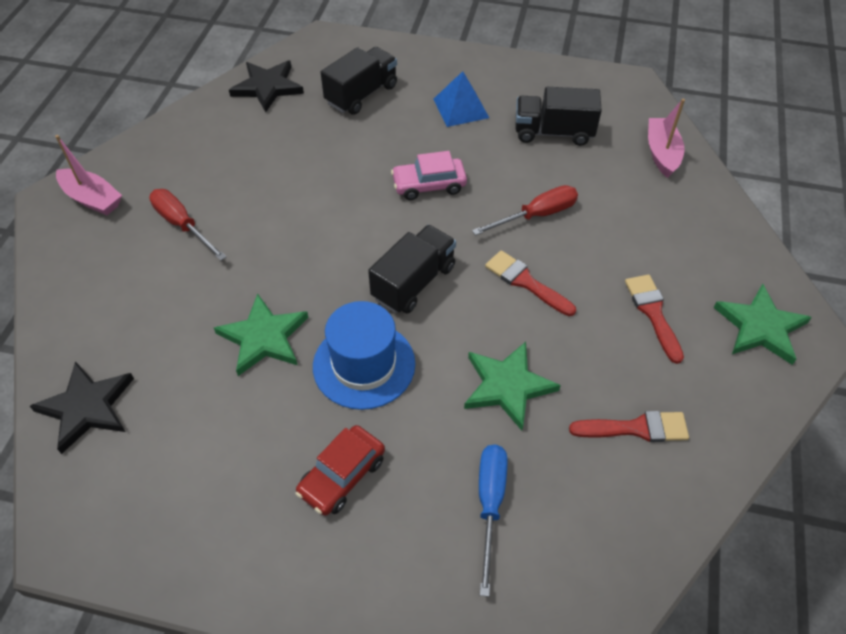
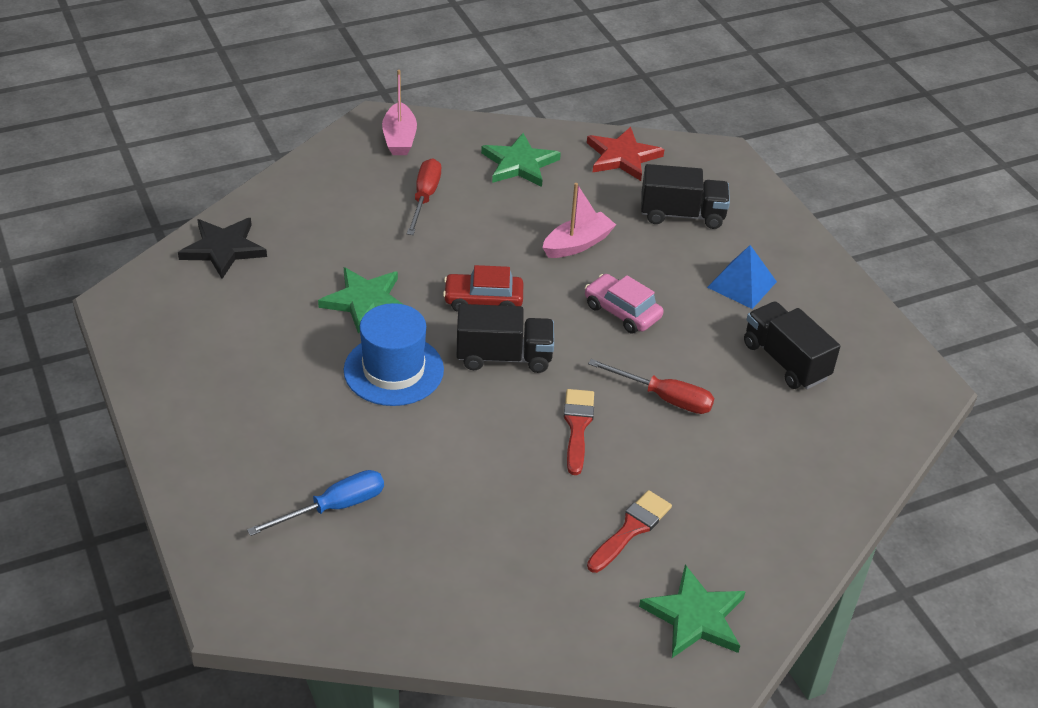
camera: 50 degrees right, 10 degrees down
(267, 87) = (622, 157): black star -> red star
(342, 476) = (285, 410): red car -> red car (483, 300)
(507, 386) = (454, 466): green star -> green star (519, 164)
(636, 428) = (490, 569): red brush -> none
(662, 153) = (850, 452): pink boat -> pink boat (577, 244)

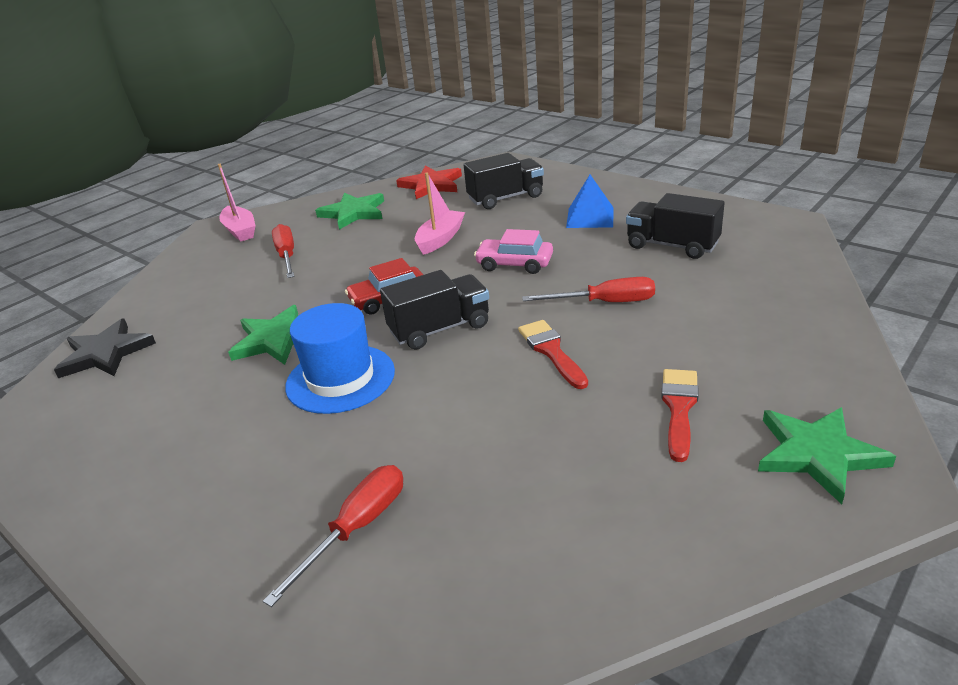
camera: 20 degrees left, 10 degrees down
(333, 507) = (356, 529): blue screwdriver -> red screwdriver

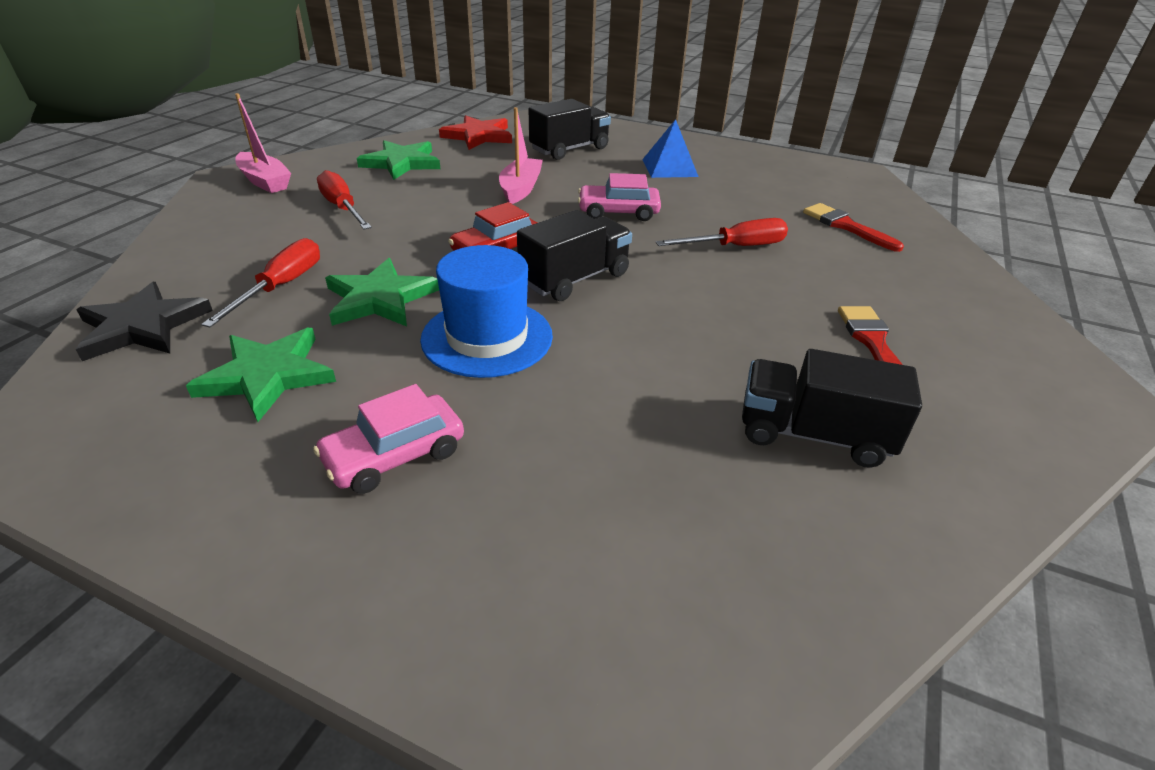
camera: 20 degrees left, 5 degrees up
(225, 471) = (394, 455): none -> pink car
(356, 529) = (605, 504): red screwdriver -> red screwdriver (281, 287)
(551, 351) = (711, 296): red brush -> red brush (846, 226)
(672, 246) = (767, 193): black truck -> black truck (813, 434)
(817, 454) = (1025, 376): green star -> green star (267, 376)

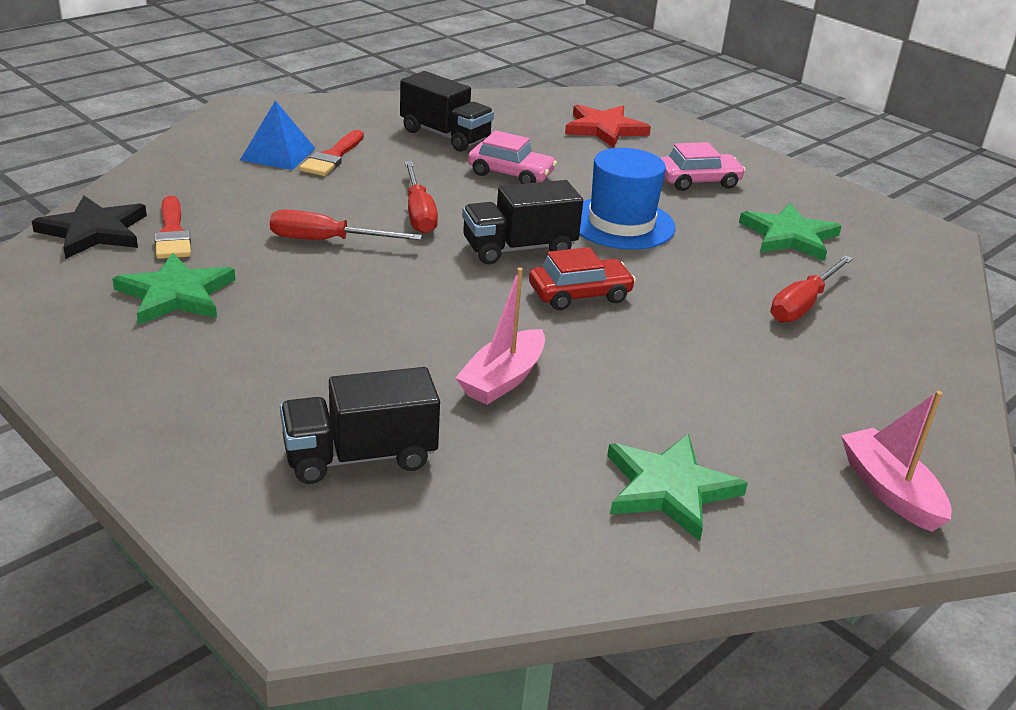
camera: 160 degrees left, 5 degrees down
(142, 326) = (911, 295): black star -> black star (94, 231)
(342, 208) = (757, 400): red screwdriver -> red screwdriver (418, 213)
(380, 298) = (707, 272): green star -> green star (176, 294)
(478, 136) = (503, 548): red star -> red star (604, 129)
(618, 212) = (405, 310): pink car -> pink car (510, 174)
(669, 168) = (246, 369): blue pyramid -> blue pyramid (278, 154)

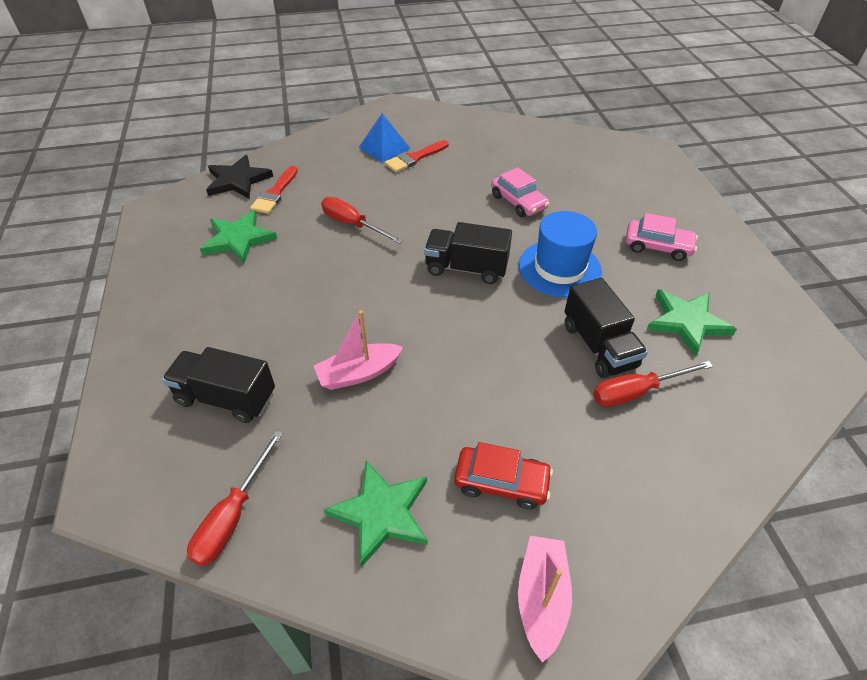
camera: 35 degrees right, 15 degrees up
(418, 213) = (427, 218): red screwdriver -> red screwdriver (233, 515)
(445, 136) = (502, 158): black truck -> black truck (598, 346)
(579, 294) = (472, 321): red car -> red car (501, 482)
(604, 129) = (625, 179): red star -> none

